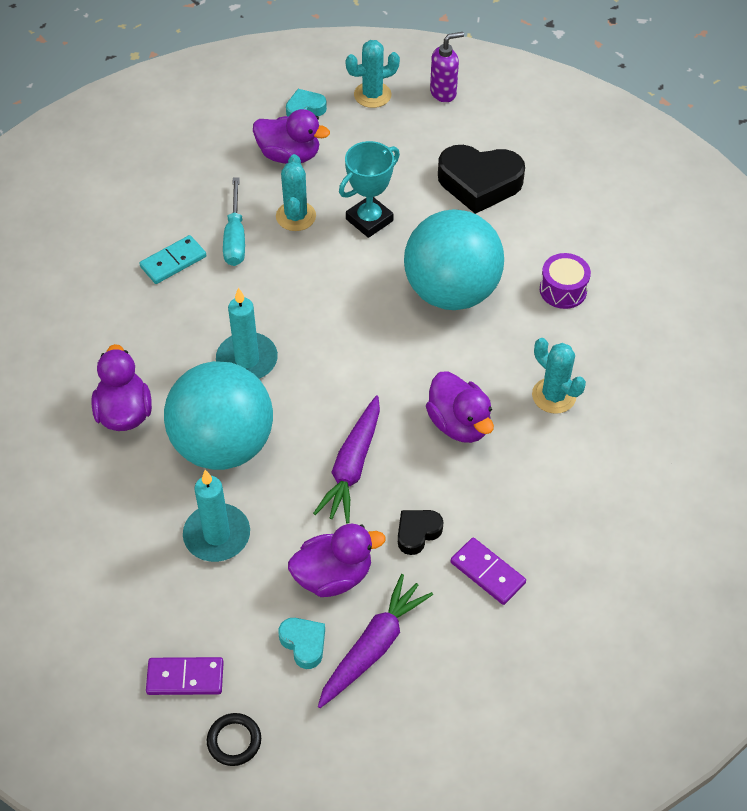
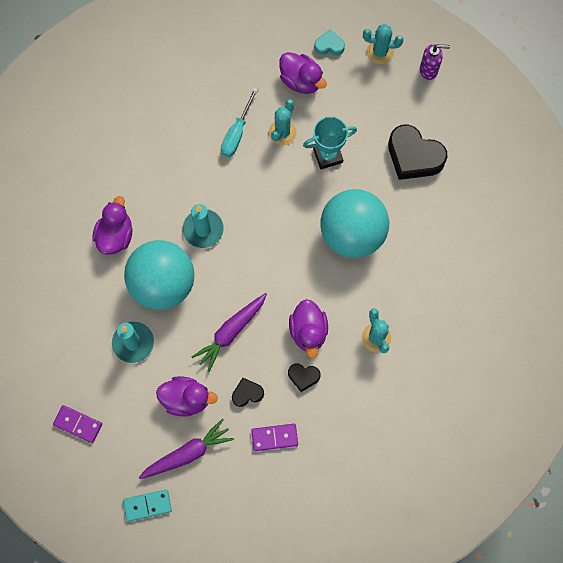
camera: 25 degrees right, 20 degrees up
(173, 262) = (190, 135): turquoise domino -> turquoise domino (147, 505)
(234, 741) = (88, 474): black ring -> none
(304, 644) = (150, 433): turquoise heart -> none
(484, 480) = (303, 377): none -> black heart
(487, 572) = (274, 437): purple domino -> purple domino turned 75 degrees counterclockwise
(563, 290) = (423, 263): purple drum -> none

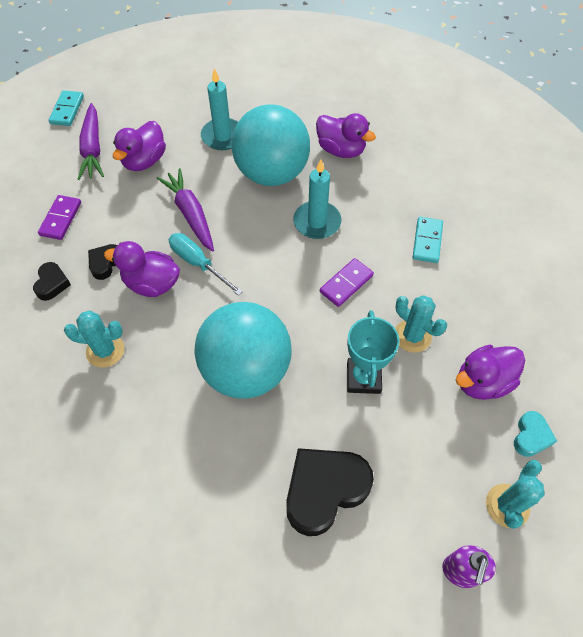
camera: 110 degrees right, 15 degrees down
(78, 424) = (169, 83): purple domino -> purple domino (346, 283)
(193, 142) = (427, 241): none -> turquoise domino
(237, 133) = (426, 287): turquoise screwdriver -> turquoise screwdriver (198, 263)
(247, 393) = (119, 209): black heart -> black heart (52, 284)

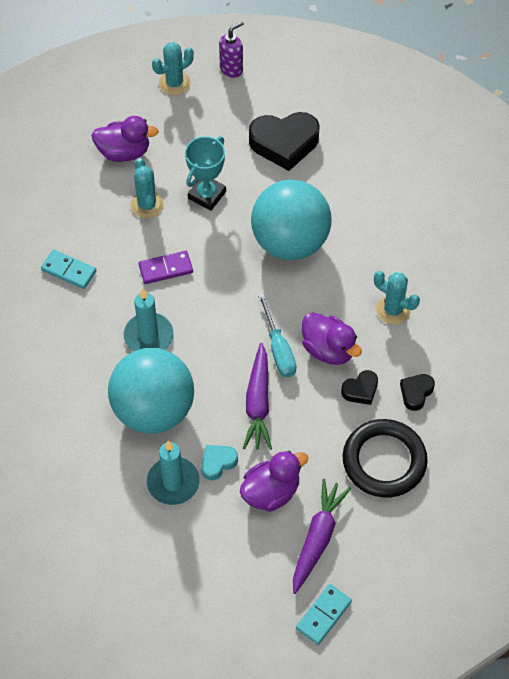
camera: 150 degrees left, 0 degrees up
(61, 219) = (384, 461): purple domino -> black ring
(341, 150) = (67, 402): purple duck -> none
(427, 241) = (69, 270): turquoise domino -> turquoise domino turned 75 degrees clockwise
(531, 436) = (123, 108): turquoise heart -> turquoise heart (218, 463)

